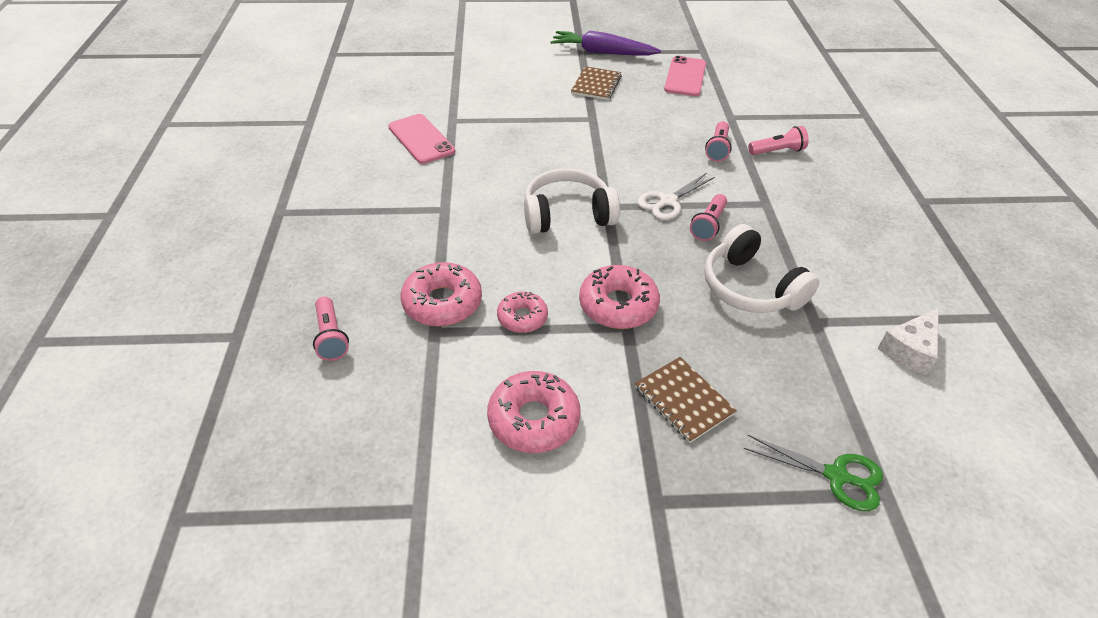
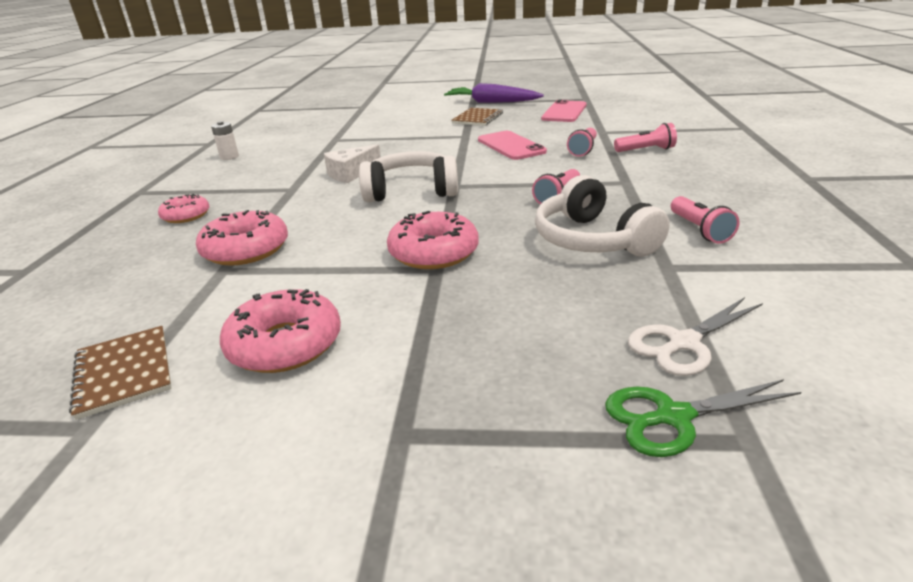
camera: 10 degrees right, 15 degrees down
(331, 337) = (114, 273): pink flashlight -> pink flashlight (699, 230)
(347, 150) = (229, 157): none -> white battery
(421, 139) = (299, 150): pink phone -> pink phone (510, 146)
(522, 317) = (323, 261): pink donut -> pink donut (186, 216)
(668, 201) = (519, 182): white scissors -> white scissors (684, 343)
(683, 400) = (479, 332): brown notebook -> brown notebook (124, 372)
(836, 476) = (673, 417): green scissors -> green scissors turned 135 degrees clockwise
(909, 349) = (791, 292): white cheese -> white cheese (351, 173)

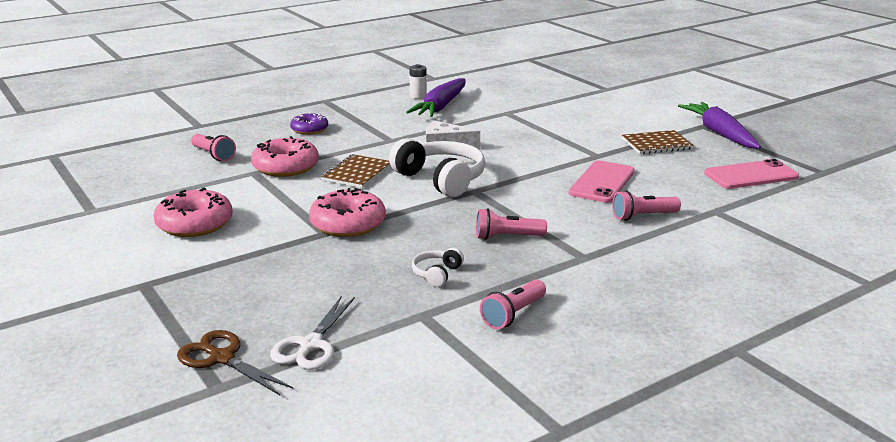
camera: 50 degrees right, 5 degrees down
(124, 372) = (136, 197): brown notebook -> brown notebook (357, 173)
(186, 216) = (309, 129): pink donut -> purple donut
(270, 155) = (440, 106): none -> purple carrot
(592, 240) = (437, 274): white headphones -> white headphones, size x0.47
(646, 150) = (691, 246): pink flashlight -> pink flashlight (213, 155)
(673, 417) = (222, 358): green scissors -> brown scissors
(684, 343) = (311, 345): white scissors -> white scissors turned 90 degrees counterclockwise

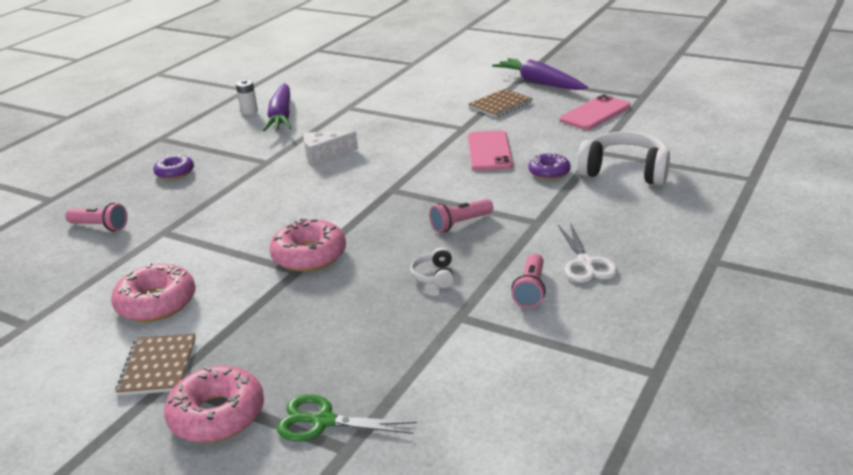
camera: 25 degrees left, 5 degrees up
(222, 358) = (323, 421): brown scissors -> green scissors
(285, 167) = (190, 217): pink donut -> pink donut (217, 415)
(311, 345) = (391, 378): white scissors -> white scissors (585, 263)
(357, 173) = (267, 203): brown notebook -> brown notebook (158, 366)
(441, 179) = (352, 187): white headphones -> white headphones (624, 171)
(643, 216) = (549, 172): pink flashlight -> purple donut

